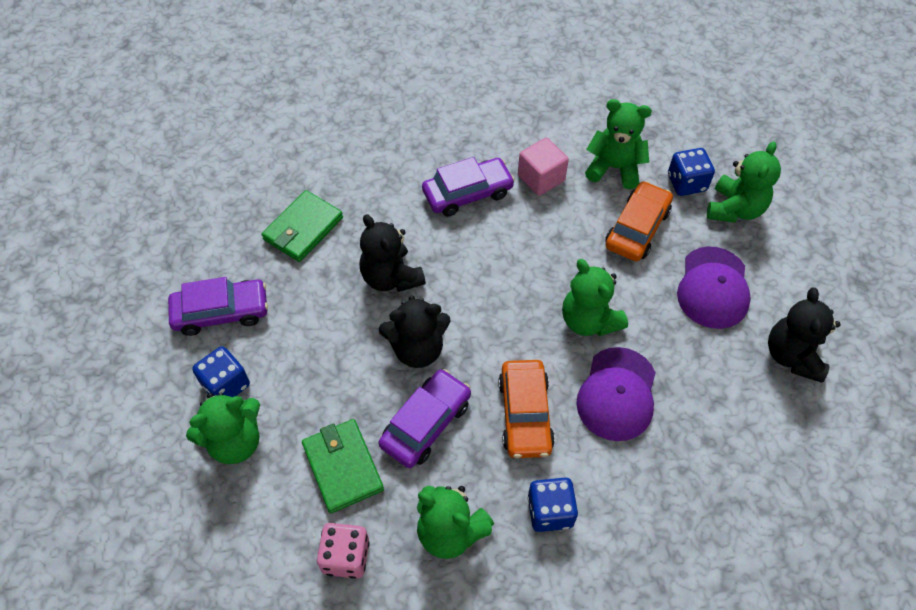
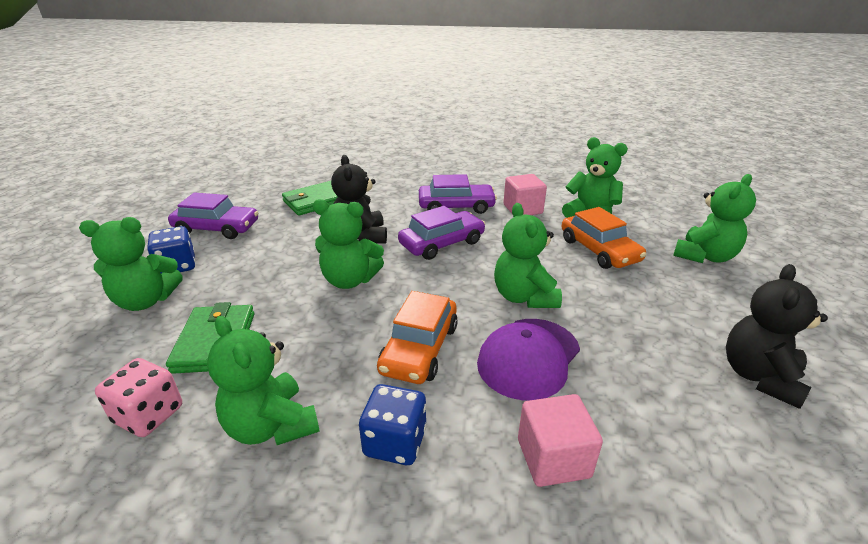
camera: 20 degrees right, 25 degrees down
(417, 349) = (349, 280): black teddy bear -> green teddy bear
(426, 423) = (317, 331): purple car -> purple car (442, 243)
(637, 228) = (599, 250): orange car -> orange car turned 105 degrees clockwise
(664, 485) = (553, 458): none -> pink cube
(686, 183) = (658, 233): blue dice -> none
(713, 288) = (668, 302): purple cap -> none

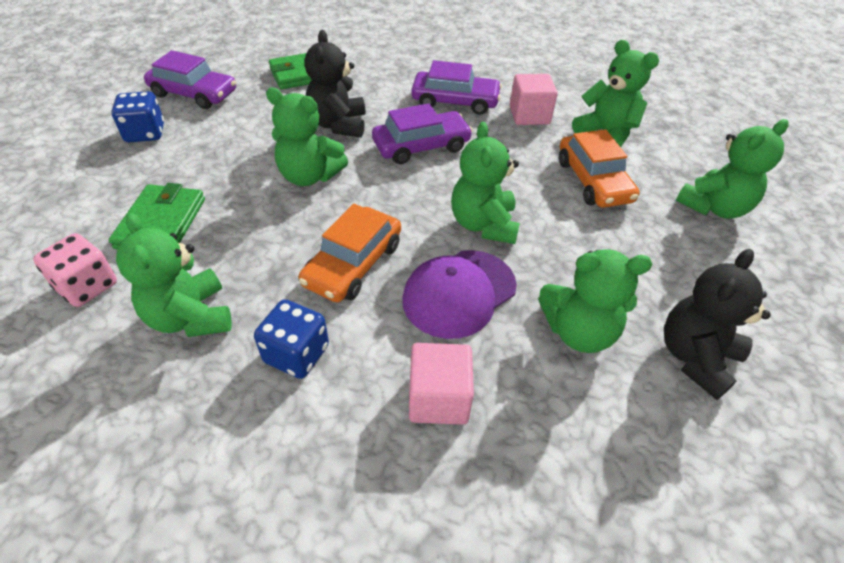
camera: 10 degrees right, 15 degrees up
(146, 301) = (108, 168): green teddy bear -> green teddy bear (579, 331)

